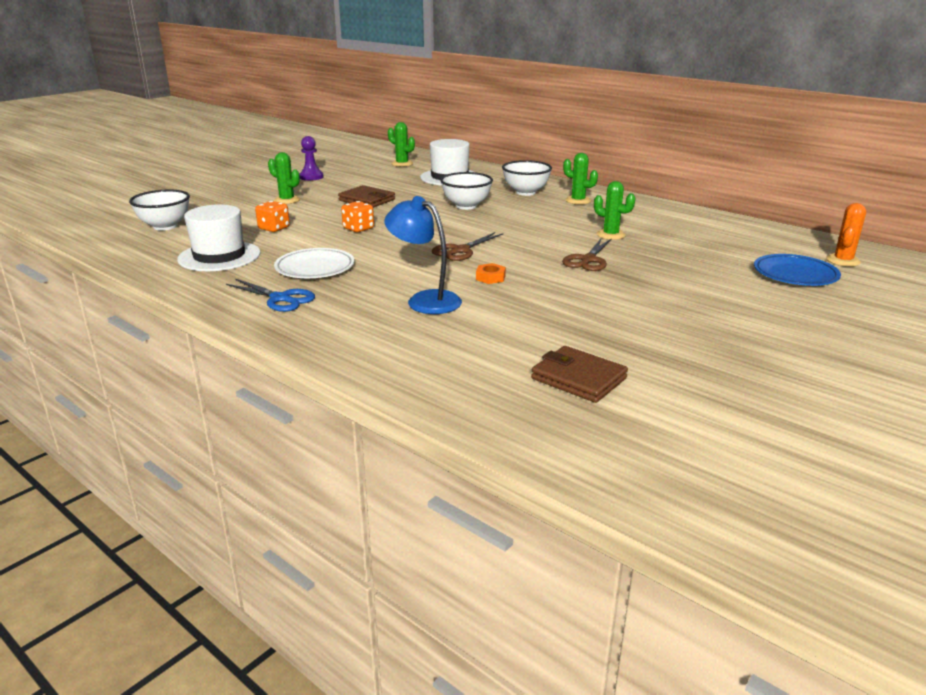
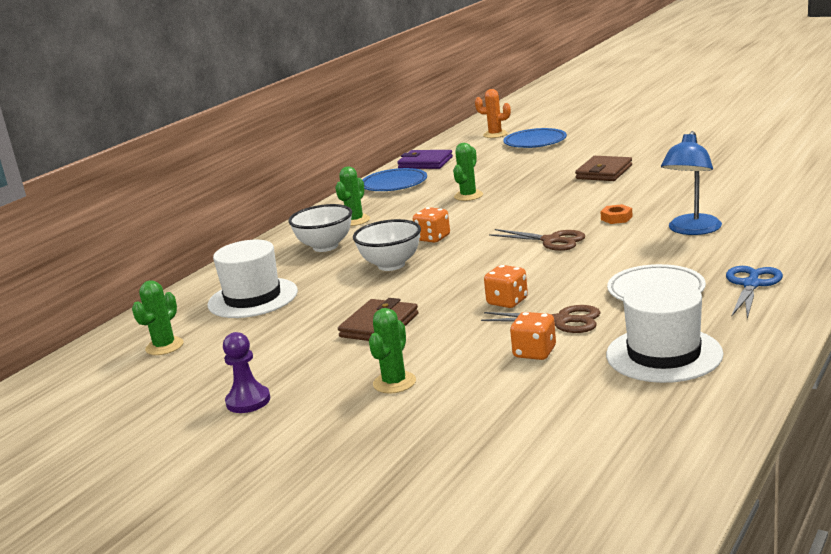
camera: 95 degrees left, 5 degrees down
(165, 226) = (573, 442): white bowl -> none
(510, 218) = (433, 238): none -> orange dice
(578, 378) = (776, 170): brown wallet -> brown wallet (604, 172)
(588, 260) = (545, 195): brown scissors -> brown scissors (562, 321)
(670, 214) = (394, 184): none -> blue plate
(736, 227) = (425, 163): none -> purple wallet

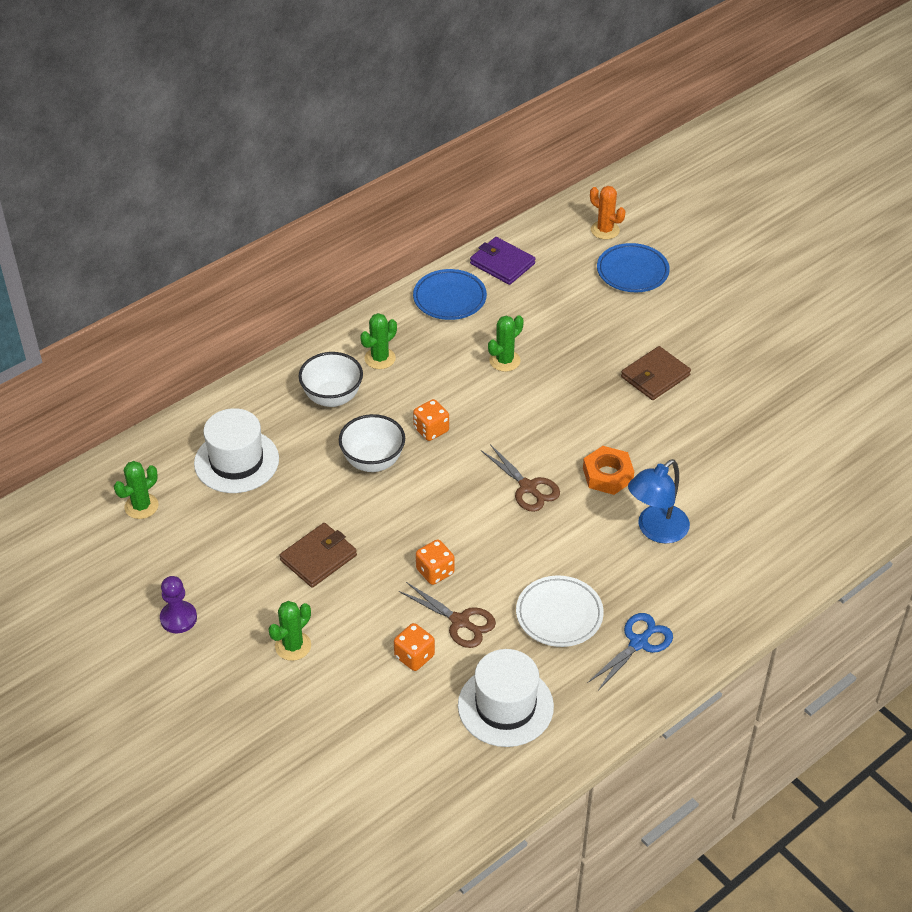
camera: 15 degrees right, 25 degrees up
(616, 218) = (607, 475): orange nut -> orange nut, size x1.65

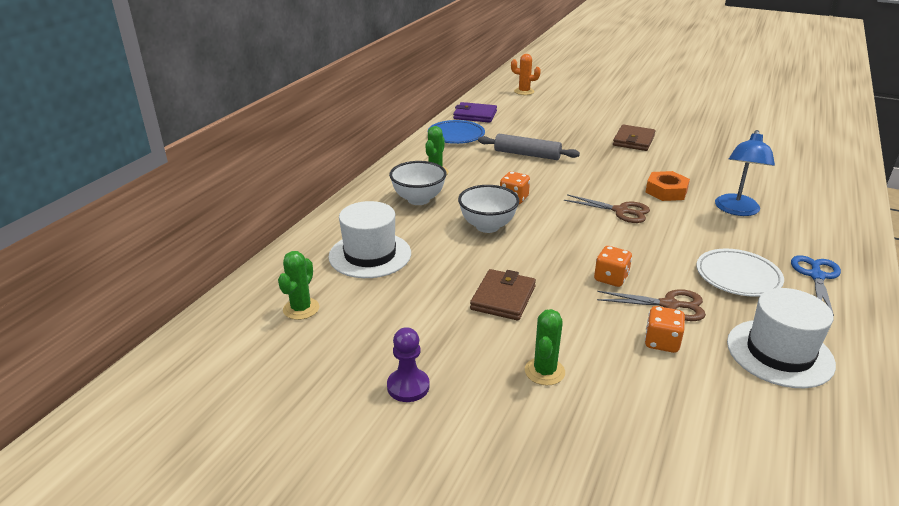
camera: 25 degrees left, 15 degrees down
(504, 361) = (527, 154): green cactus -> grey rolling pin
(632, 271) = (561, 103): blue plate -> none

